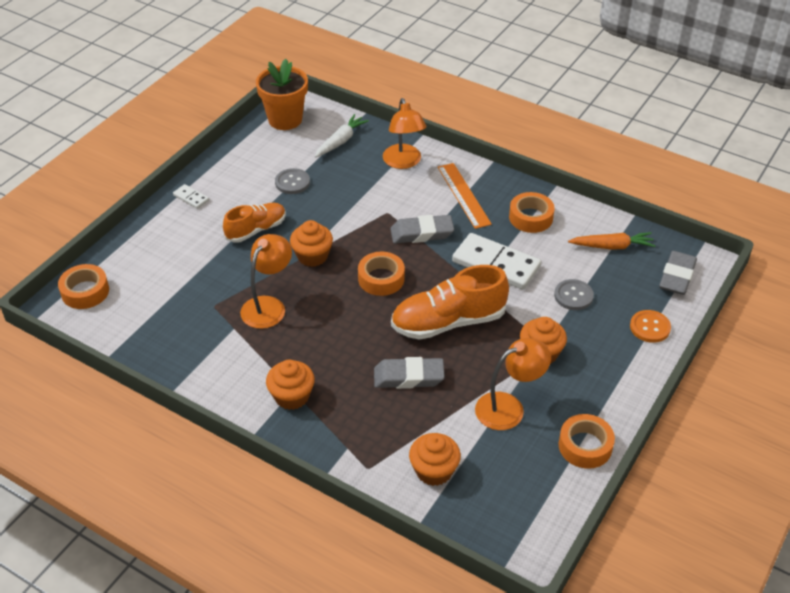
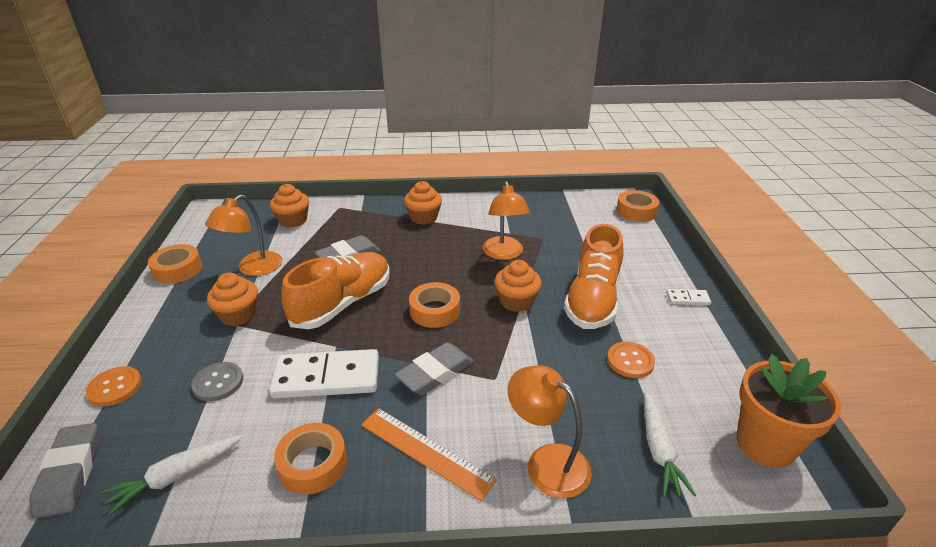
camera: 145 degrees right, 10 degrees down
(256, 230) = (592, 299): orange shoe -> orange shoe, size x1.60
(292, 182) = (630, 361): grey button -> orange button
(612, 246) = (176, 476): orange carrot -> white carrot

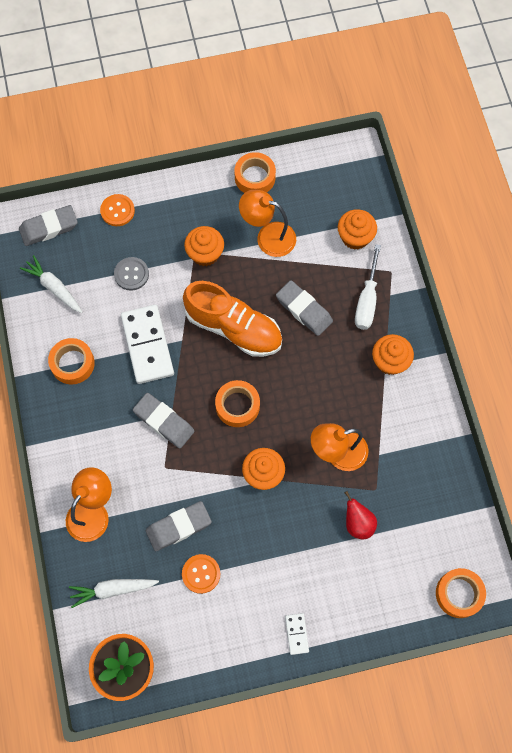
camera: 80 degrees right, 35 degrees up
(359, 222) = (367, 300): none -> white screwdriver
(426, 452) = (91, 431): orange ruler -> none
(573, 374) = (178, 527): none -> grey eraser
(574, 251) = (358, 523): none -> red pear
(592, 299) = (278, 543): orange shoe -> none

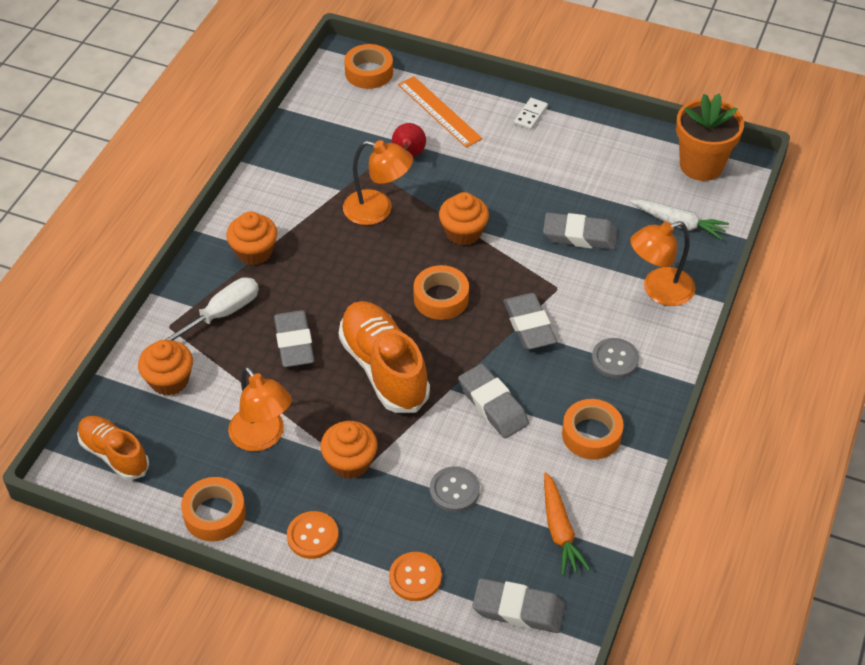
camera: 145 degrees left, 20 degrees down
(54, 288) = (559, 530): white carrot -> orange carrot
(90, 431) = (615, 359): none -> grey button
(147, 345) = (493, 405): white domino -> grey eraser
(201, 574) = (584, 193): orange button -> orange button (312, 536)
(341, 175) = (114, 454): none -> orange shoe
(370, 587) = (439, 111): none -> orange ruler

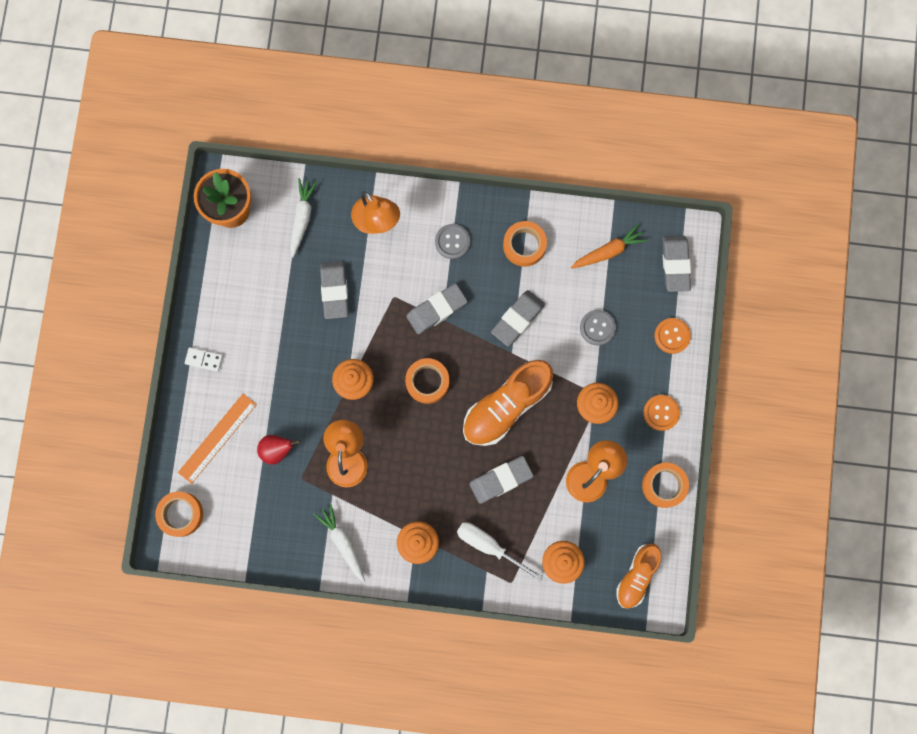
camera: 105 degrees left, 30 degrees up
(283, 189) = (343, 542): none -> white carrot

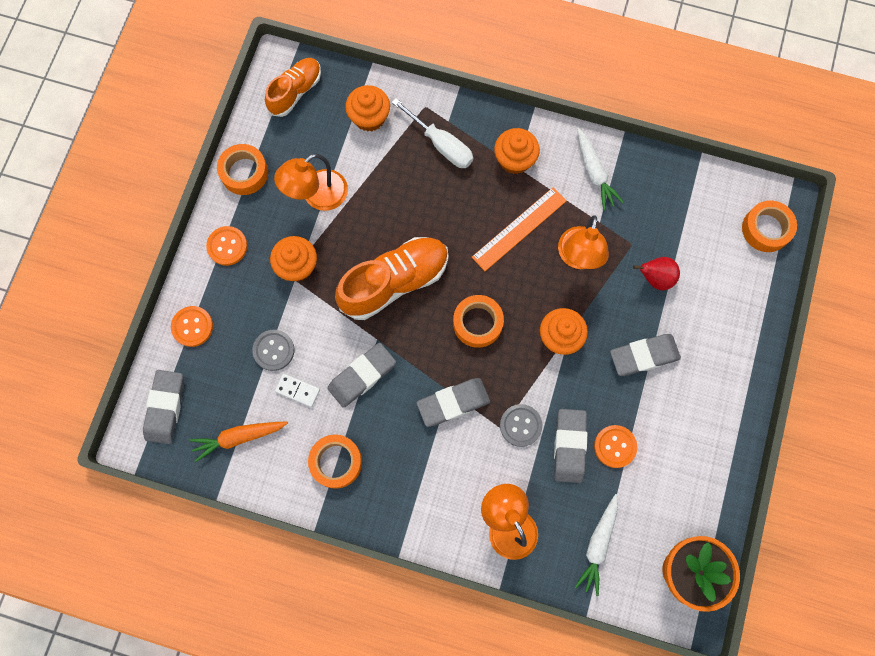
camera: 170 degrees left, 5 degrees down
(204, 359) = (730, 392): white domino -> white domino (297, 390)
(217, 438) = (721, 302): orange ruler -> orange ruler (519, 229)
(297, 297) = (615, 446): none -> orange button
(452, 242) = (420, 482): grey button -> grey button (520, 425)
(501, 480) = (416, 206): grey eraser -> grey eraser (644, 356)

